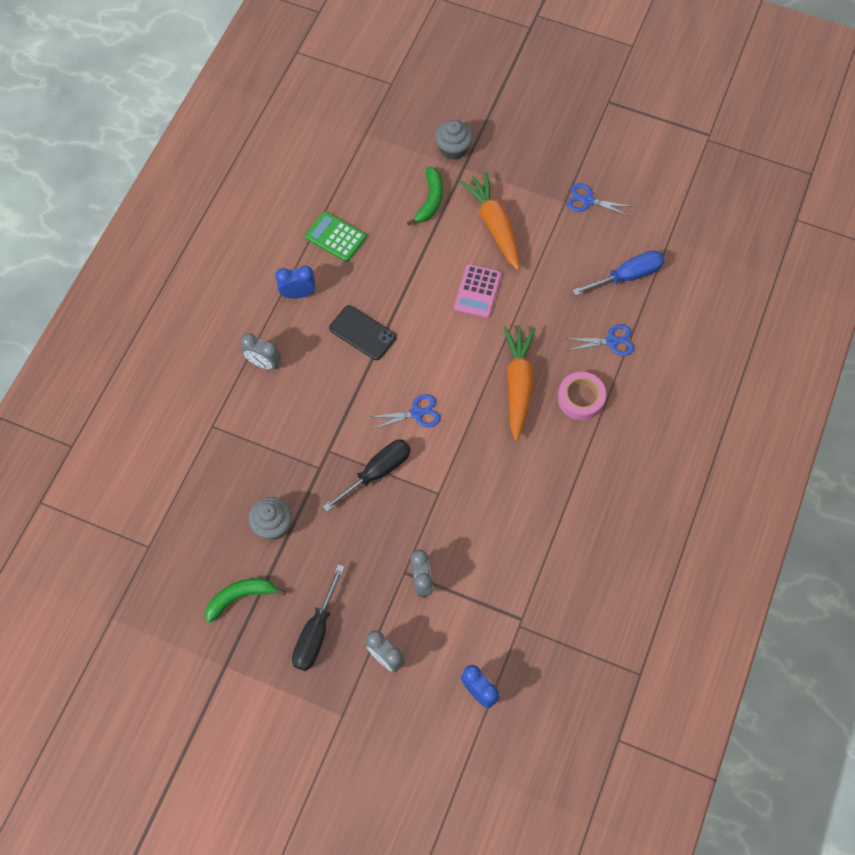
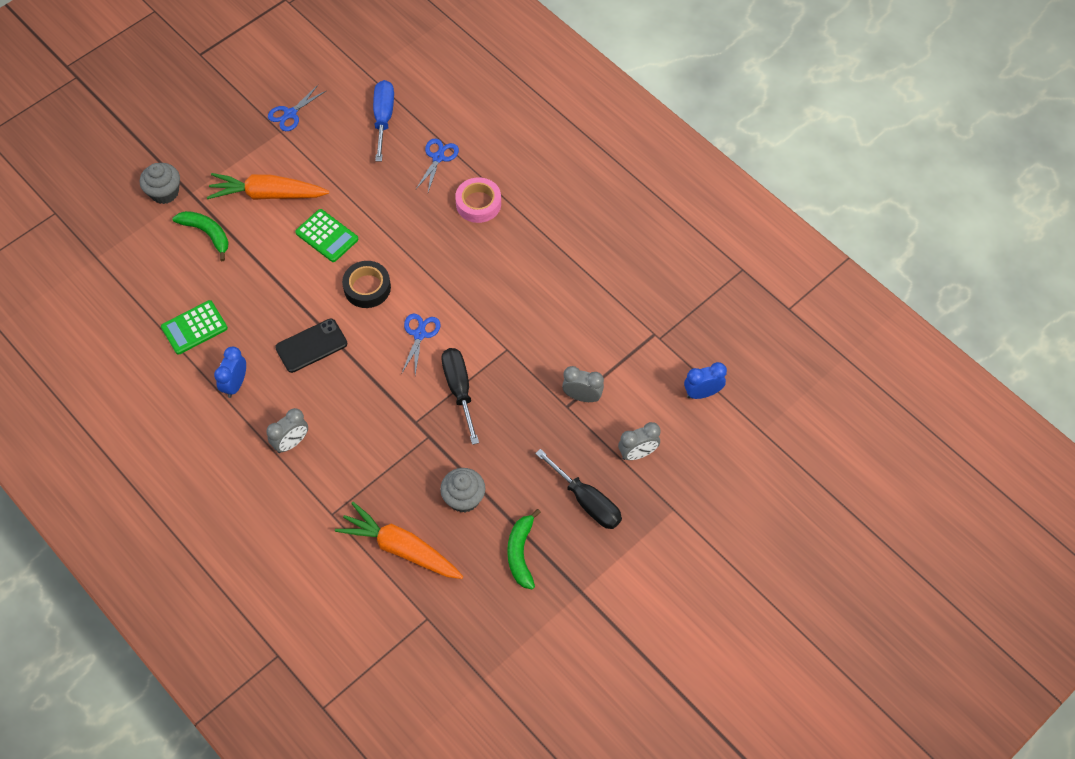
camera: 65 degrees left, 5 degrees down
(442, 348) = (367, 288): none -> black tape
(477, 291) = (327, 236): pink calculator -> green calculator
(518, 384) = (438, 244): orange carrot -> orange carrot (401, 548)

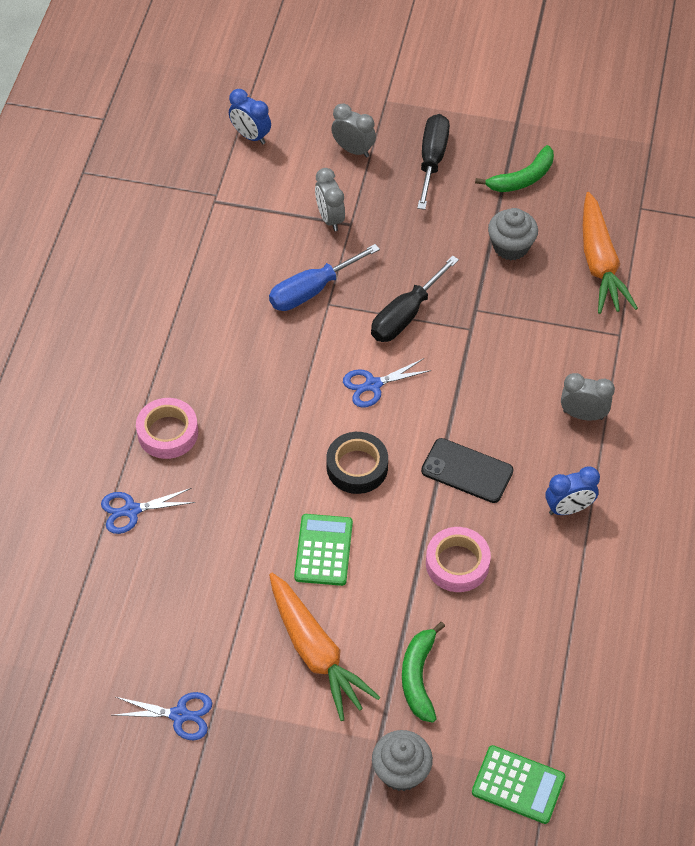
camera: 125 degrees left, 5 degrees down
(194, 328) = (542, 597): green calculator -> green calculator (518, 785)
(255, 298) = (457, 563): none -> pink tape
(383, 118) = (113, 605): blue screwdriver -> blue screwdriver (311, 290)

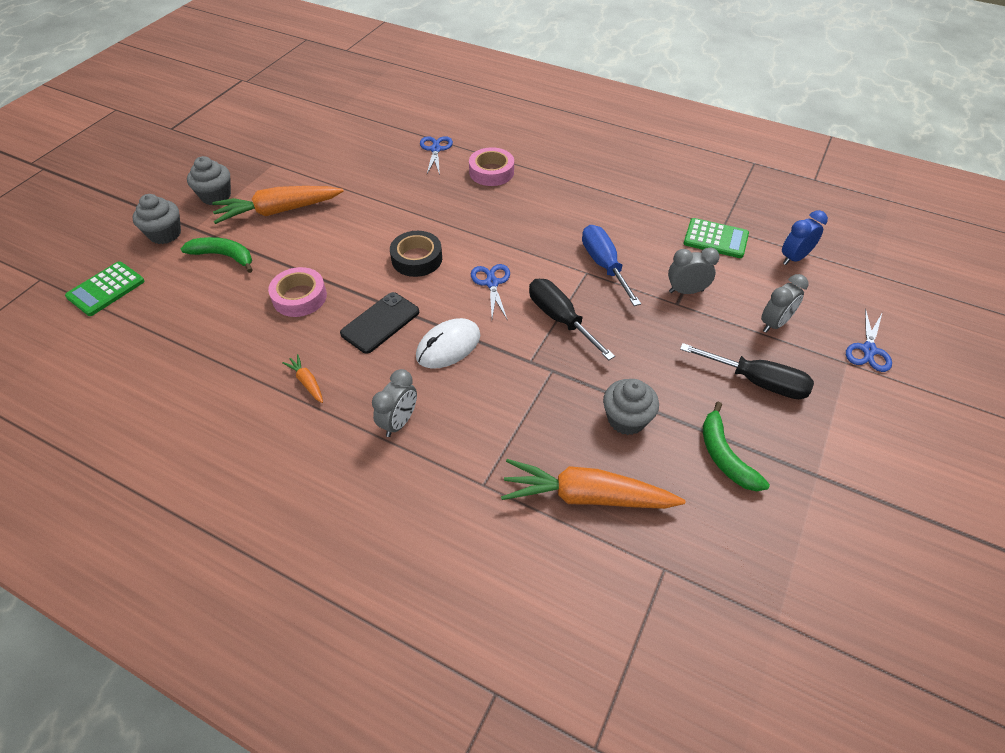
camera: 105 degrees right, 5 degrees down
(180, 715) = (278, 150): blue scissors -> blue scissors (868, 350)
(307, 747) = (216, 196): none -> grey cupcake
(323, 550) = (355, 228): green calculator -> green calculator (715, 239)
(476, 401) = (448, 346): none -> white mouse
(568, 508) = (307, 382): blue clock -> orange carrot

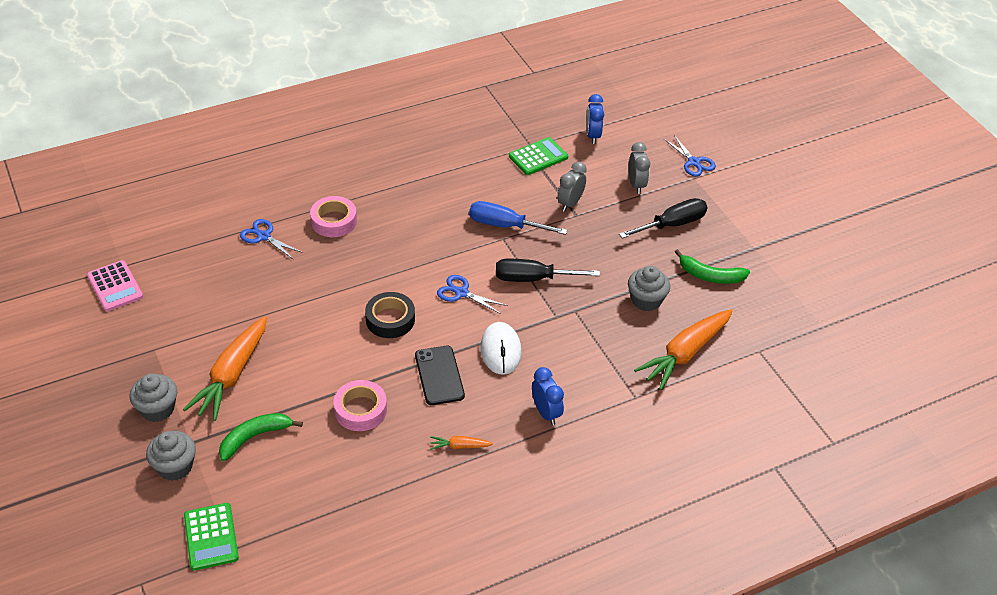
camera: 55 degrees left, 5 degrees down
(317, 117) = (115, 286): none -> pink calculator
(399, 422) = (546, 413): grey clock -> blue clock

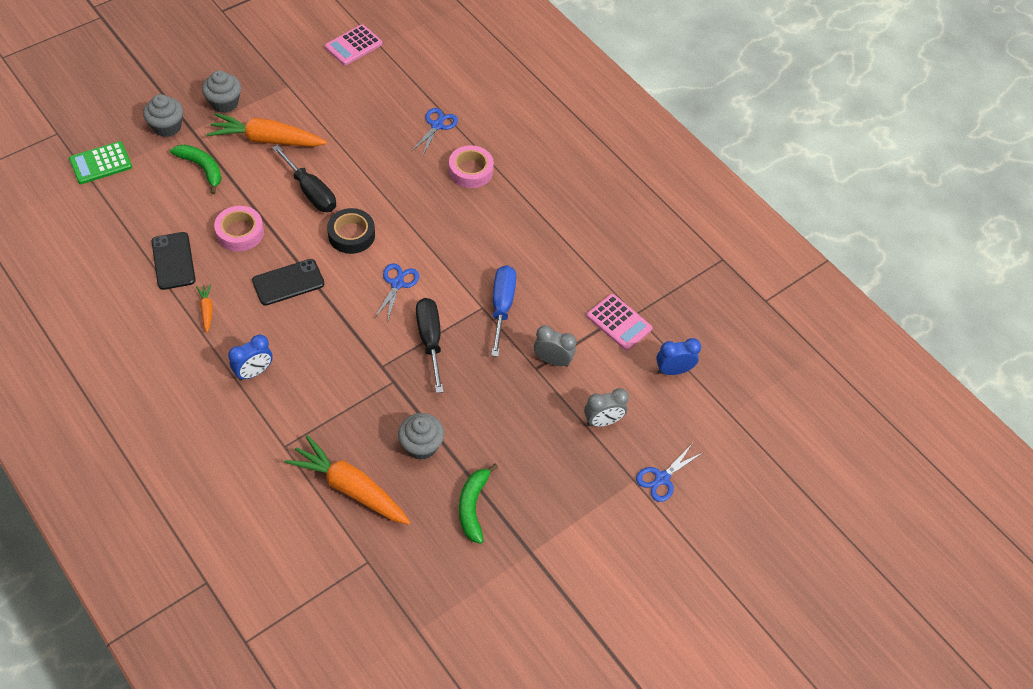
camera: 75 degrees right, 10 degrees up
(384, 472) = (173, 261): none -> black phone
(500, 350) = (327, 326): white mouse -> none
(538, 157) = (619, 322): green calculator -> pink calculator
(672, 224) = (546, 462): black screwdriver -> black screwdriver (311, 192)

